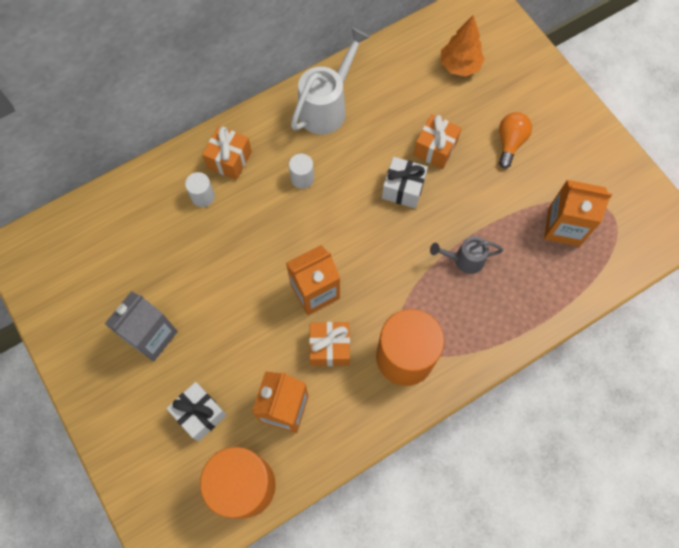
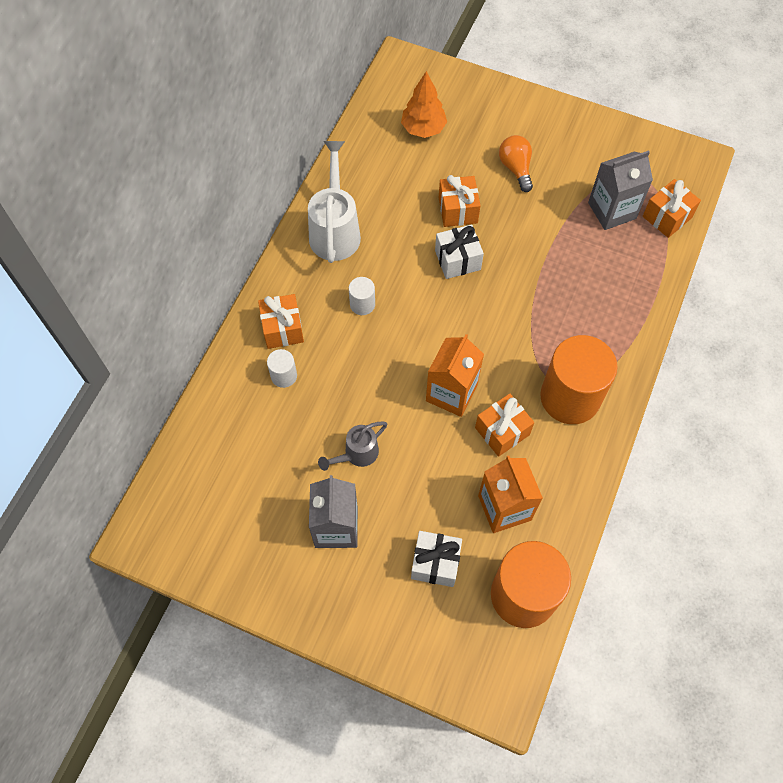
camera: 35 degrees left, 5 degrees down
(464, 260) = (555, 286): grey watering can -> grey watering can (357, 454)
(563, 227) = (612, 210): orange carton -> grey carton
(608, 261) = (667, 217): none -> orange gift

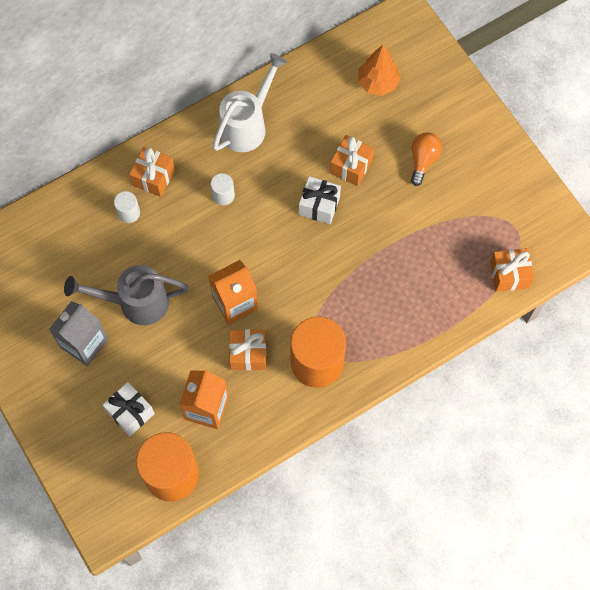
camera: 35 degrees right, 5 degrees up
(357, 454) = (136, 302): grey watering can -> grey watering can, size x1.73
(612, 210) = (470, 242): grey carton -> none

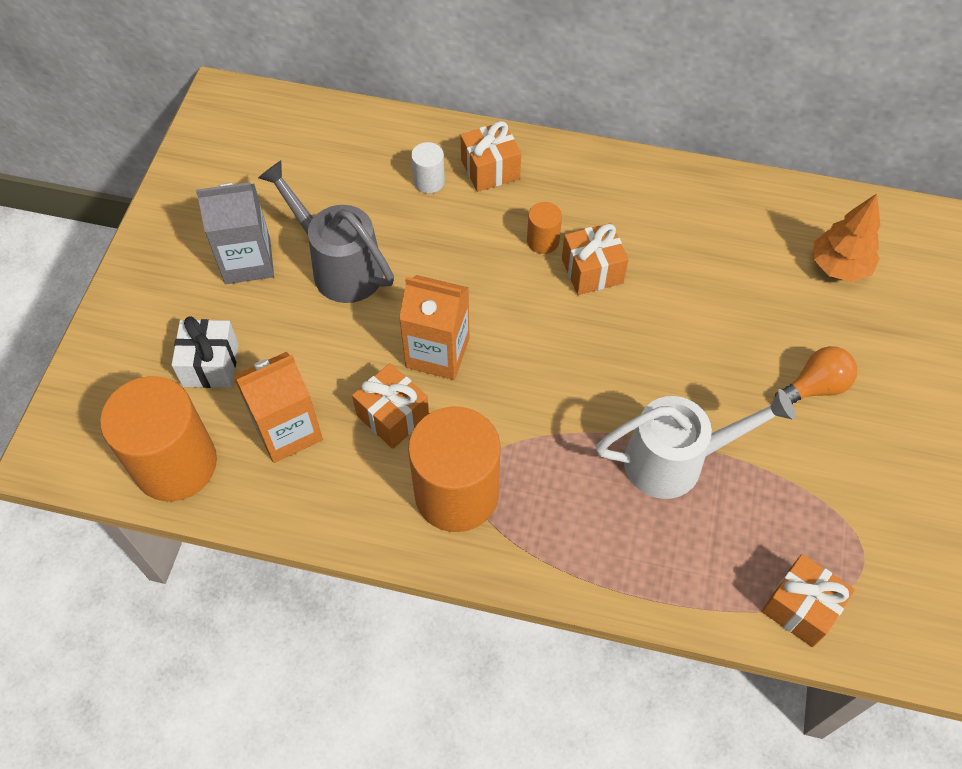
camera: 45 degrees right, 10 degrees down
(223, 195) = (543, 241): white cylinder -> orange cylinder
(247, 125) = (641, 196): white watering can -> white watering can (675, 461)
(319, 205) = (637, 334): white gift -> none
(351, 166) = (717, 324): orange gift -> orange gift (592, 271)

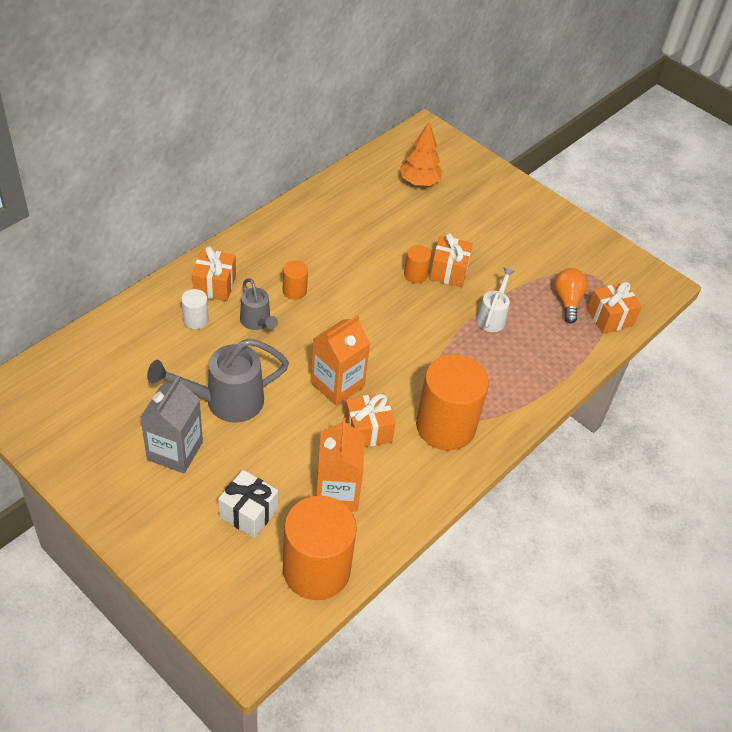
camera: 65 degrees left, 10 degrees down
(469, 233) = (257, 322): none -> grey watering can
(592, 271) = (336, 281): orange gift -> orange gift (449, 271)
(673, 343) = (415, 275): none -> orange cylinder
(675, 461) = (492, 317): white watering can -> white watering can, size x0.58
(815, 387) = (487, 236): orange light bulb -> orange light bulb (567, 301)

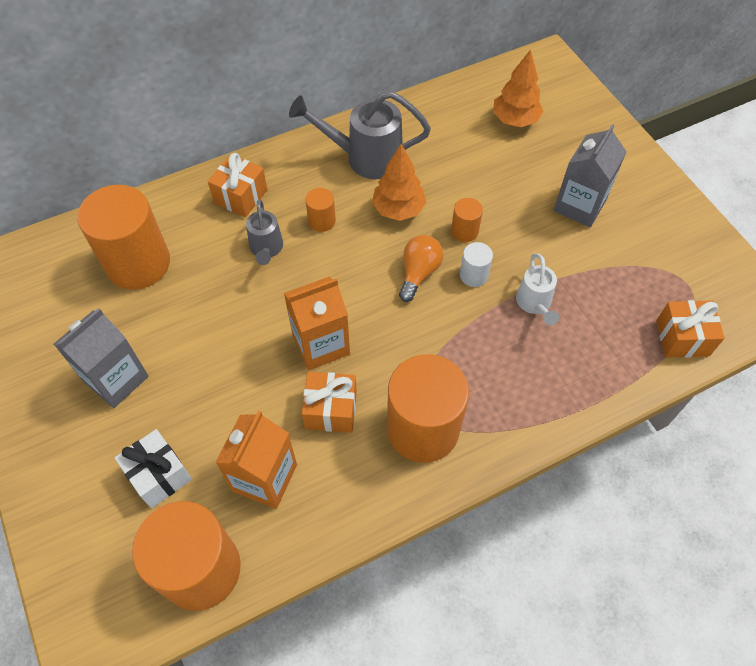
camera: 25 degrees right, 10 degrees up
(148, 357) = (138, 263): none -> orange cylinder
(195, 320) = (204, 232): white cylinder -> white cylinder (473, 275)
(226, 401) = (193, 334): grey watering can -> grey watering can (366, 158)
(354, 269) = (398, 209): none -> orange tree
(449, 271) = (505, 235): orange gift -> none
(492, 317) = (534, 303): white watering can -> white watering can turned 135 degrees clockwise
(497, 238) = (579, 205): none -> grey carton
(567, 301) = (636, 304): orange light bulb -> orange light bulb (419, 273)

